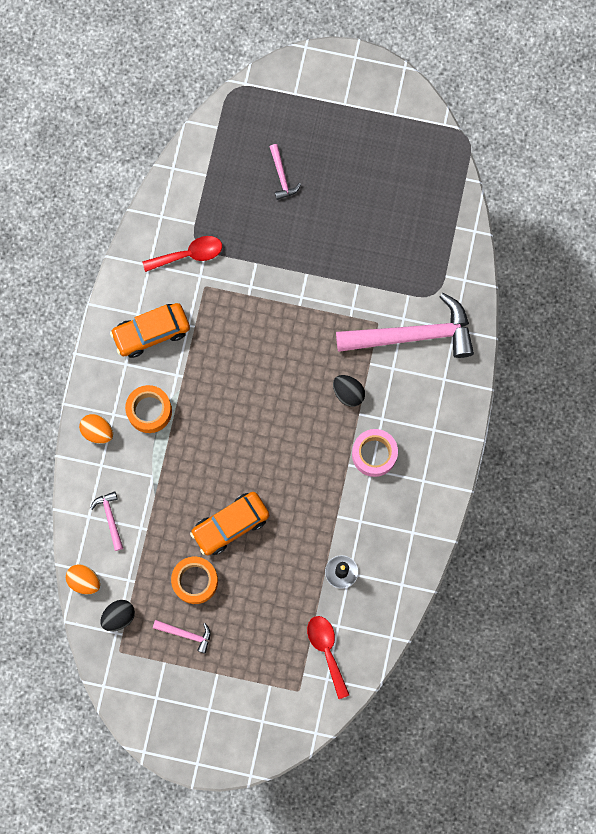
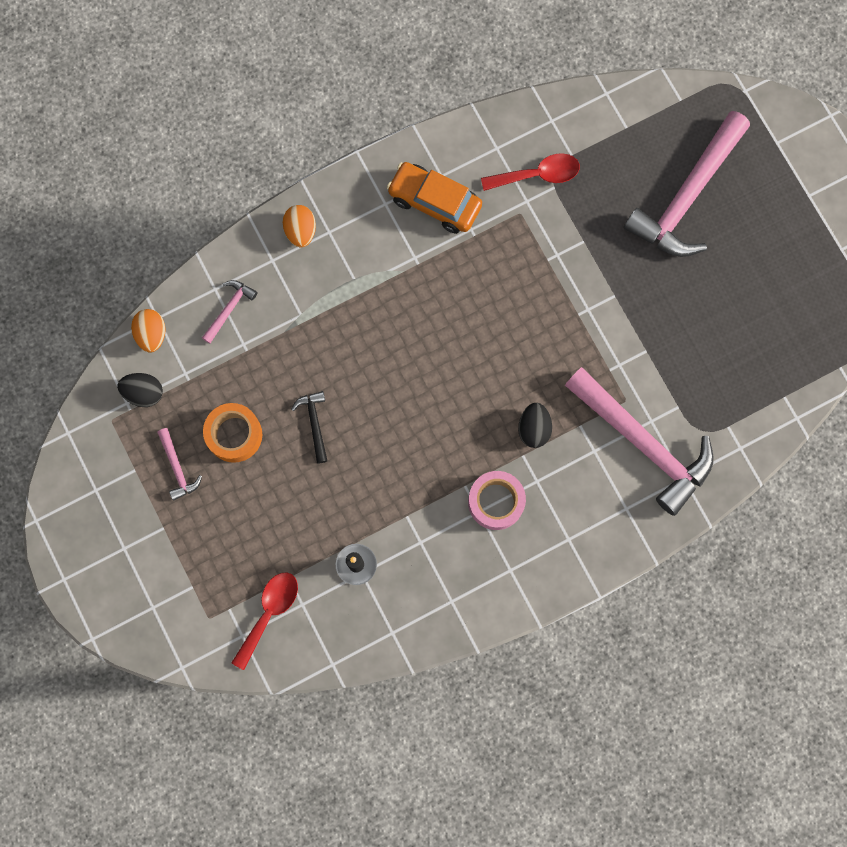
camera: 50 degrees right, 0 degrees up
(149, 411) = (359, 261): orange tape -> none
(189, 254) = (538, 175): red spoon -> red spoon turned 45 degrees counterclockwise
(230, 525) = (314, 423): orange car -> black hammer
(282, 176) = (687, 196): pink hammer -> pink hammer, size x2.36

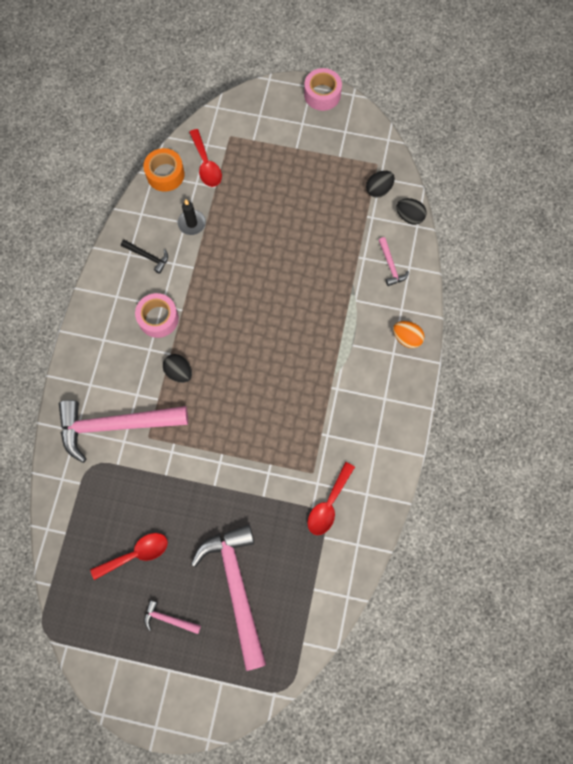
camera: 130 degrees right, 5 degrees down
(64, 557) = (322, 94): none -> pink tape
(152, 334) = (409, 216): orange egg -> black egg
(177, 468) = (322, 176): pink hammer -> pink hammer (169, 619)
(234, 435) = (315, 216): orange tape -> orange tape (165, 174)
(314, 423) = (286, 260): black hammer -> black hammer (148, 256)
(434, 202) = (362, 428): orange car -> none
(741, 312) = (136, 554): none -> red spoon

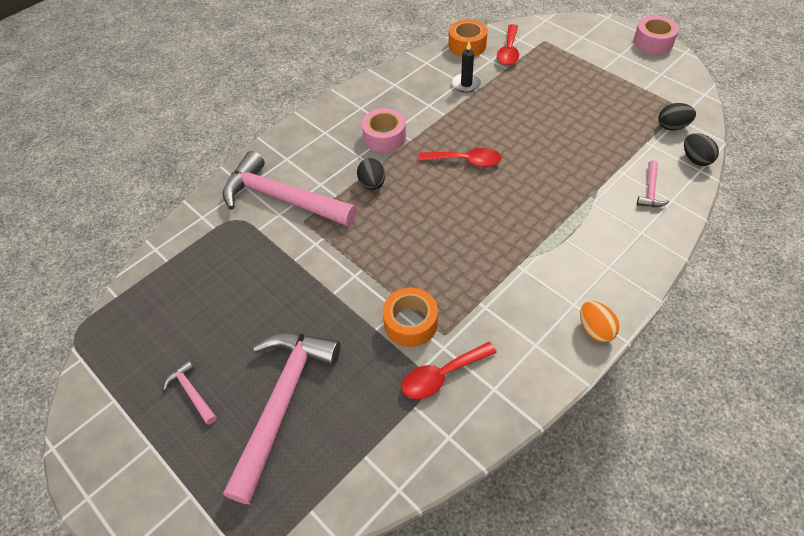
camera: 35 degrees right, 20 degrees down
(136, 554) = (212, 313): red spoon -> red spoon (466, 161)
(148, 256) = (409, 92): black hammer -> none
(284, 477) = (410, 323): none -> orange tape
(406, 338) = (633, 260): orange egg -> orange egg (595, 330)

